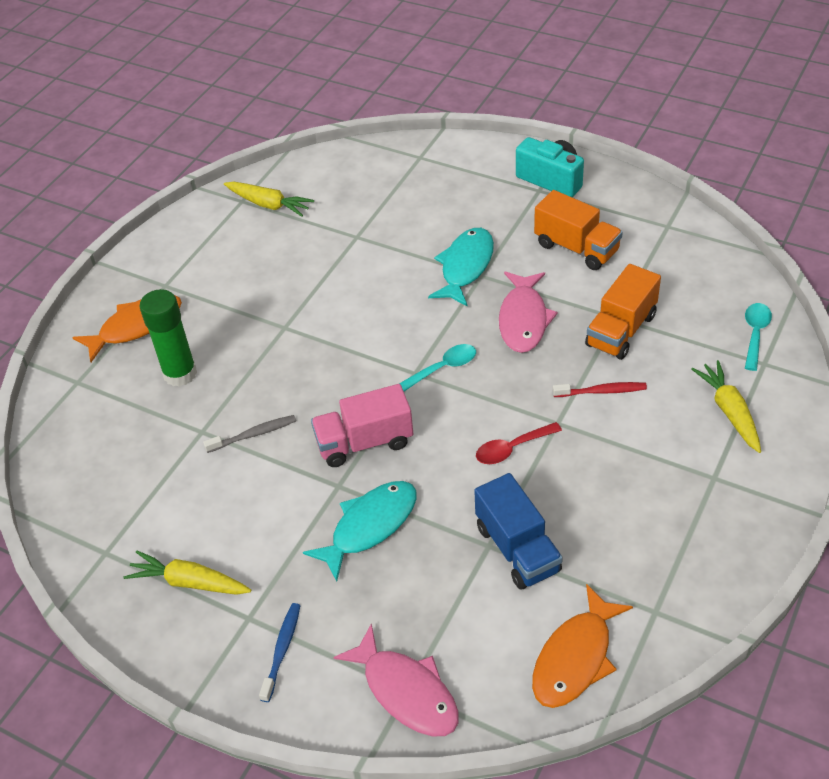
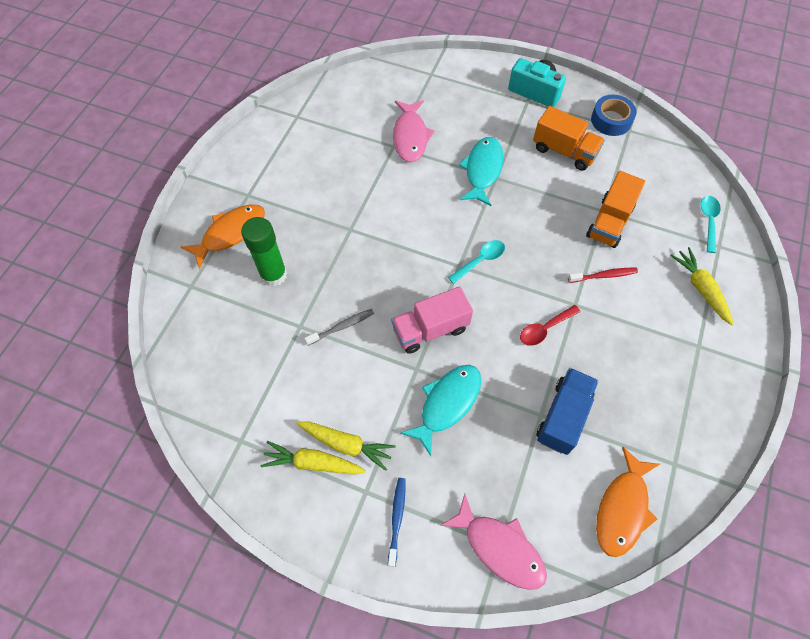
camera: 10 degrees left, 15 degrees up
(269, 204) = (319, 119): yellow carrot -> yellow carrot (346, 444)
(517, 549) = (563, 417): blue truck -> blue truck turned 120 degrees counterclockwise
(523, 319) = (534, 215): pink fish -> pink fish (410, 136)
(645, 214) = (611, 120): none -> blue tape

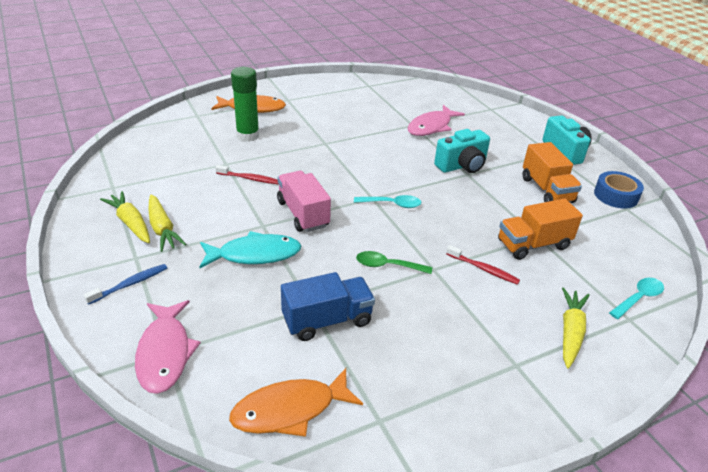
camera: 40 degrees right, 25 degrees down
(342, 327) = (249, 178): grey toothbrush -> red toothbrush
(430, 329) = (303, 214): pink truck -> pink truck turned 45 degrees clockwise
(482, 170) = (462, 166): turquoise fish -> turquoise camera
(544, 329) = (387, 266): red spoon -> green spoon

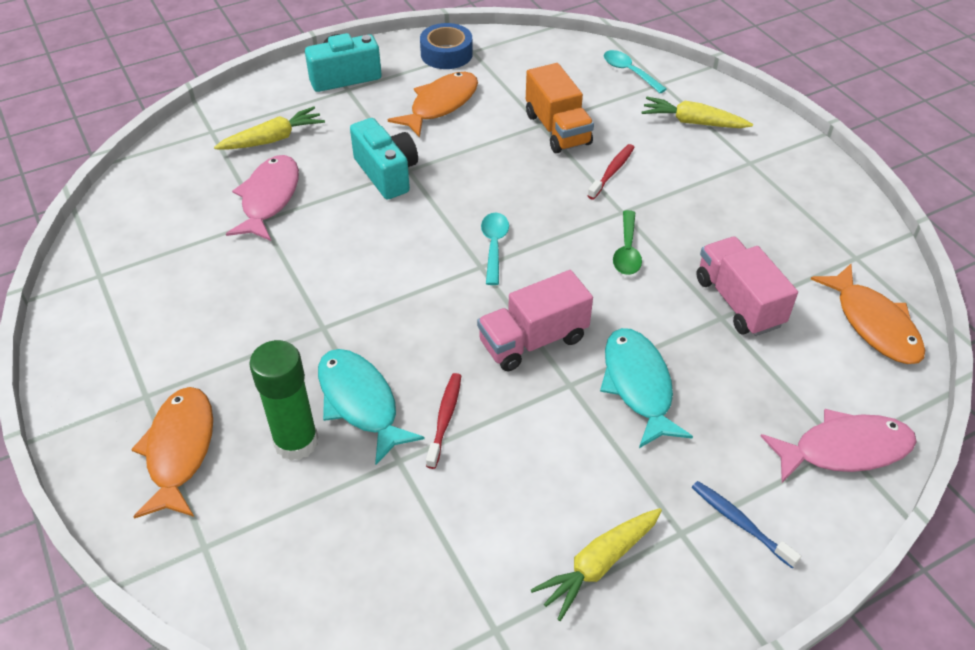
camera: 90 degrees left, 10 degrees up
(162, 229) = (604, 513): yellow carrot -> yellow carrot (273, 139)
(268, 153) = (360, 402): none -> turquoise fish
(327, 320) = (738, 302): blue truck -> pink truck
(431, 127) = (269, 198): pink fish -> pink fish turned 120 degrees counterclockwise
(546, 190) = (440, 105): orange truck -> orange fish

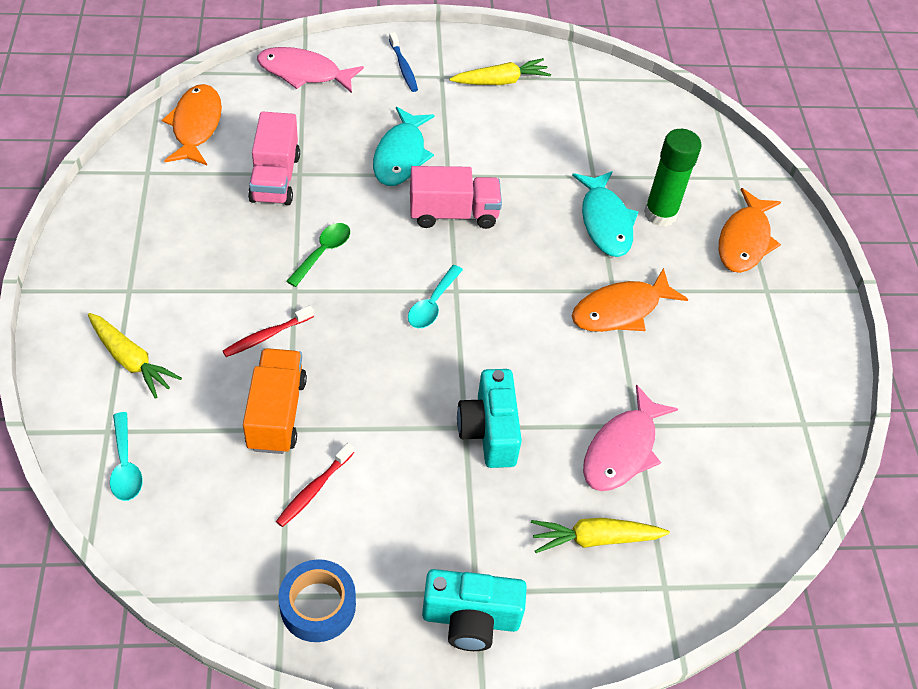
camera: 160 degrees left, 5 degrees up
(440, 105) = (379, 510): orange fish -> orange fish (621, 310)
(445, 419) = (549, 188): red toothbrush -> red toothbrush (314, 489)

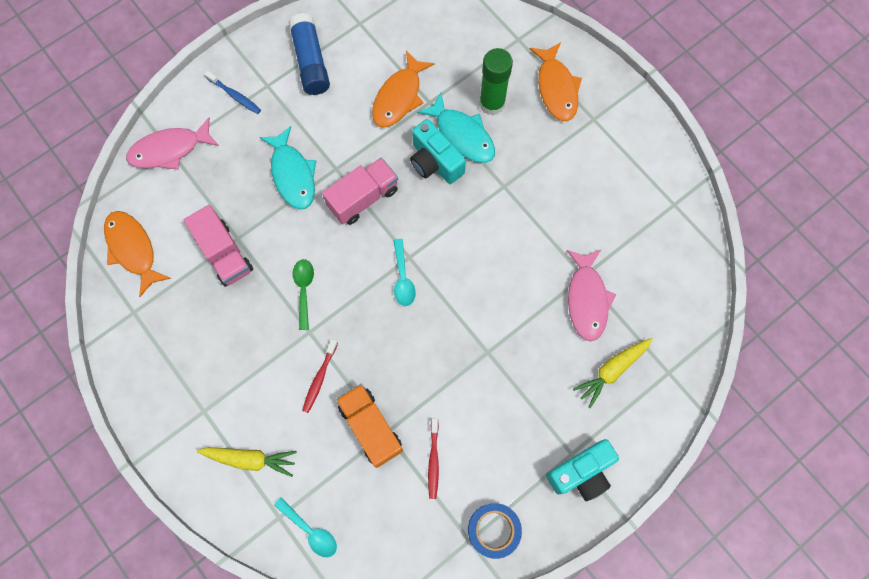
camera: 30 degrees left, 20 degrees up
(489, 431) = (503, 344): turquoise camera -> turquoise camera (435, 162)
(500, 81) = (311, 61): yellow carrot -> blue glue stick
(621, 310) = (518, 198): orange fish -> orange fish (399, 97)

